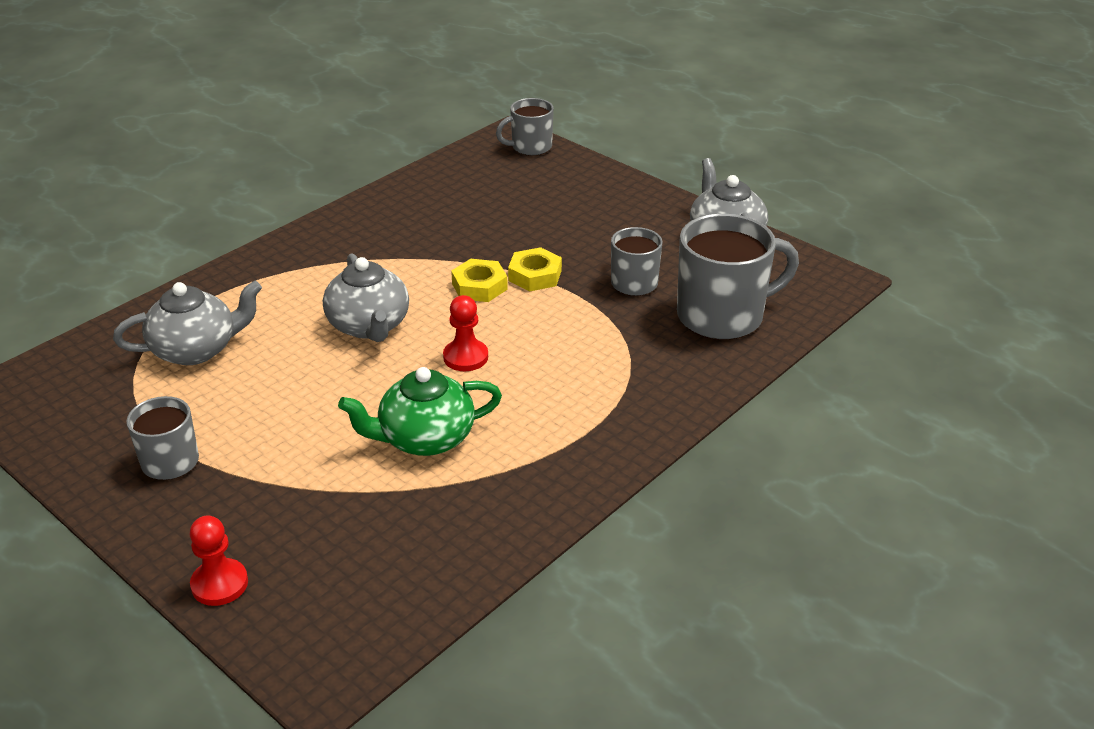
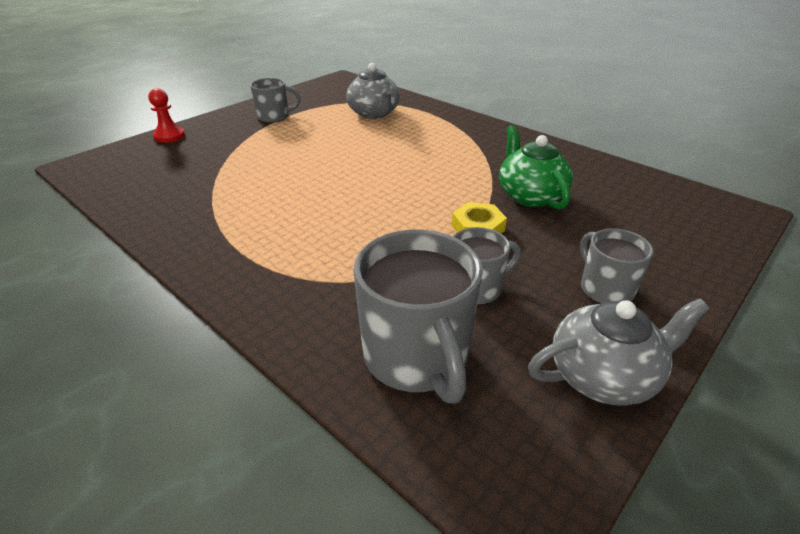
camera: 90 degrees right, 0 degrees up
(369, 326) = (398, 160): grey teapot -> none
(425, 438) = (264, 185): green teapot -> green teapot (530, 195)
(465, 357) = (355, 197): red pawn -> none
(479, 286) = (455, 201): yellow nut -> none
(530, 147) = (728, 224): grey mug -> grey mug (605, 289)

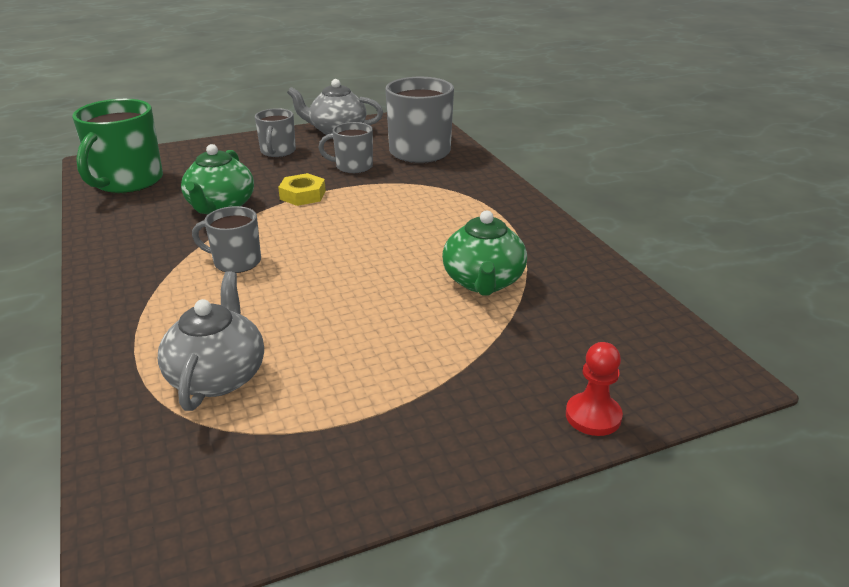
camera: 155 degrees left, 5 degrees down
(247, 186) = (483, 282): none -> green teapot
(274, 117) = (392, 421): grey mug -> grey mug (236, 262)
(660, 199) = (127, 181): none -> green mug

